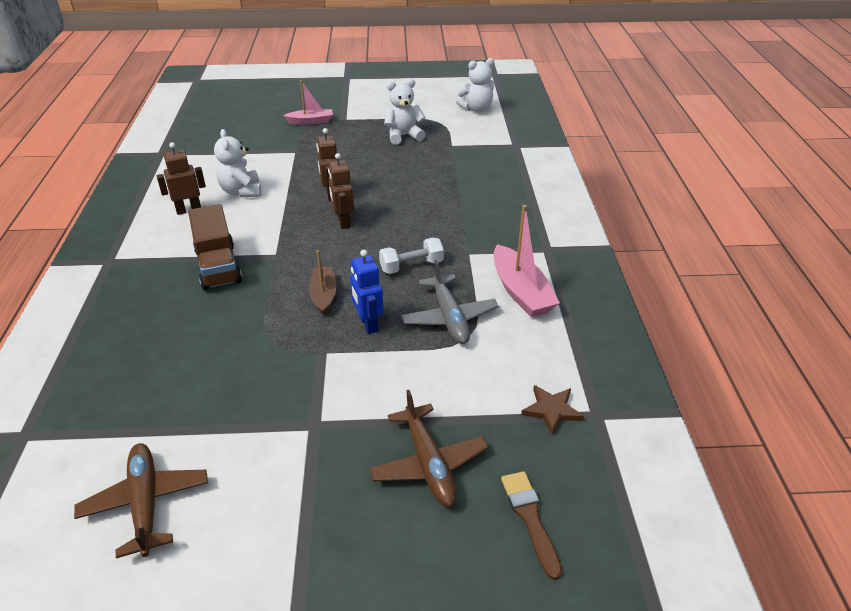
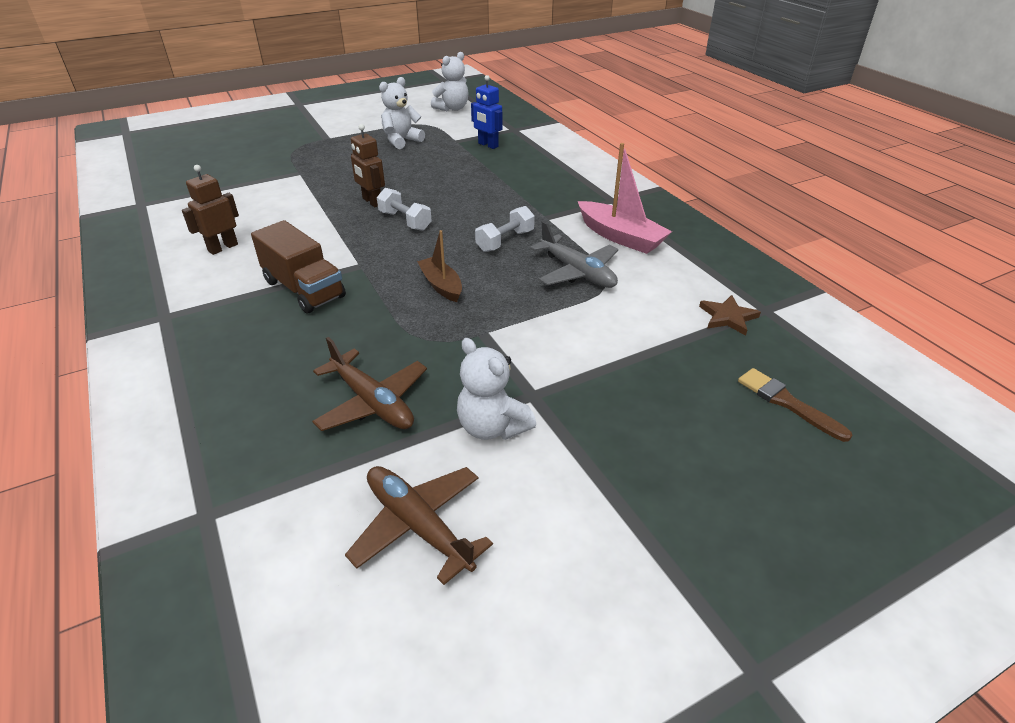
camera: 25 degrees left, 0 degrees up
(241, 191) = (270, 218): white teddy bear -> white teddy bear (492, 427)
(311, 121) = (294, 146): pink boat -> none
(343, 222) = (405, 221): brown robot -> white dumbbell
(368, 324) = (507, 297): blue robot -> blue robot (488, 145)
(429, 464) = (667, 391): brown plane -> brown plane (372, 402)

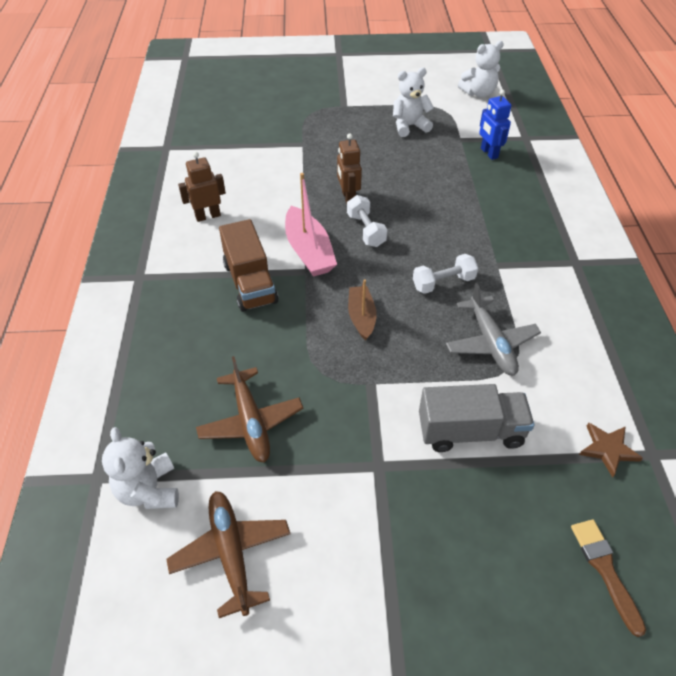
camera: 25 degrees right, 10 degrees up
(492, 427) = (330, 485): white teddy bear -> white teddy bear (149, 490)
(602, 341) = (470, 431): none -> grey truck
(620, 237) = (557, 313): pink boat -> pink boat (309, 251)

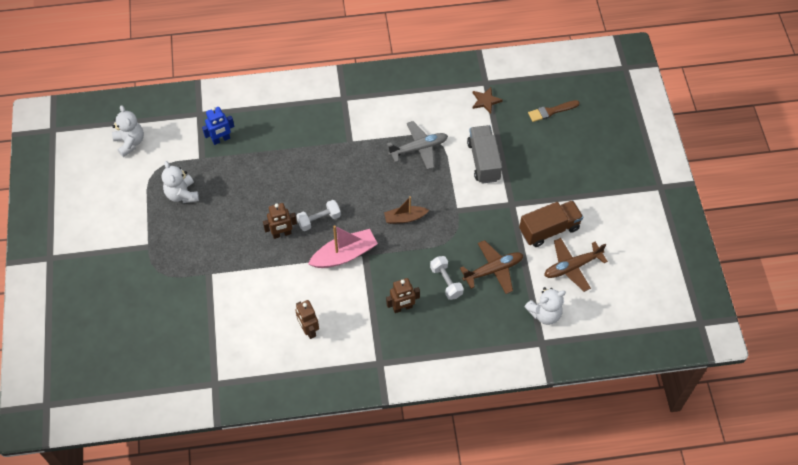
camera: 95 degrees left, 10 degrees up
(213, 304) = (402, 308): none -> brown robot
(250, 283) = (380, 288): brown truck -> brown truck (549, 230)
(443, 283) = (369, 172): white dumbbell -> white dumbbell (446, 282)

